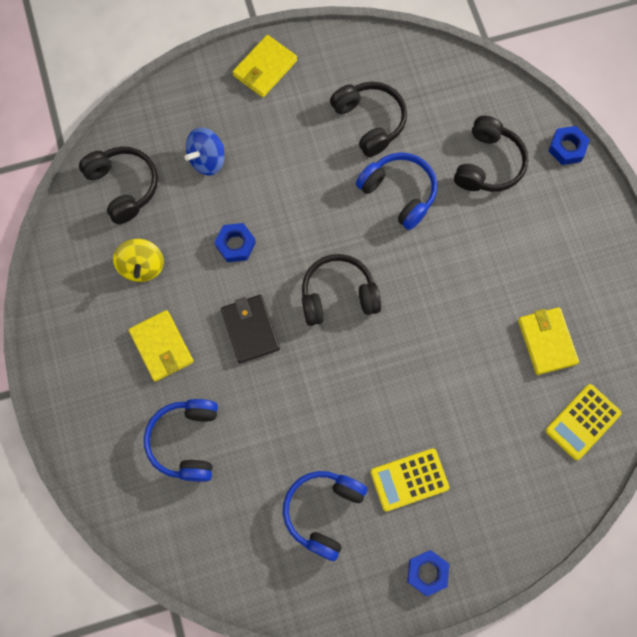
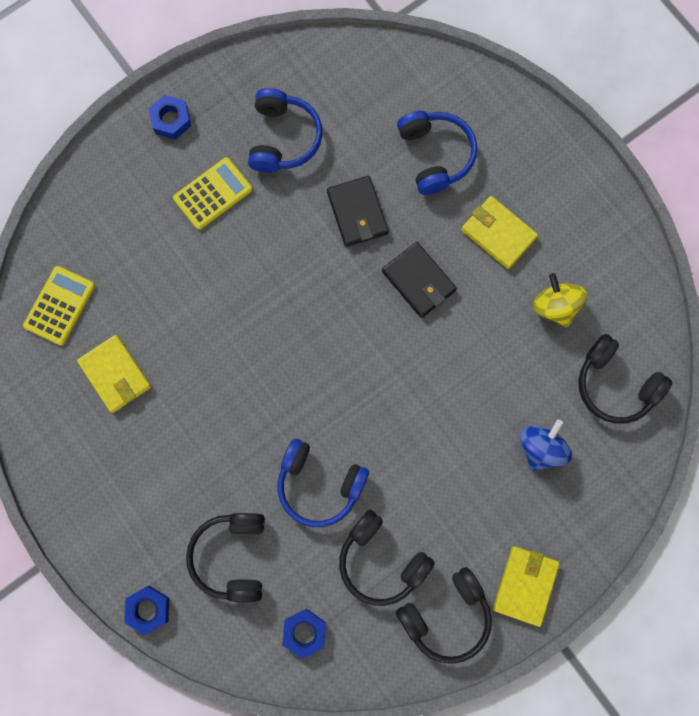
camera: 160 degrees right, 5 degrees up
(235, 244) = (470, 363): blue nut -> blue nut (304, 632)
(280, 412) = (357, 213): none -> black wallet
(338, 295) = (344, 347): black headphones -> black headphones (446, 616)

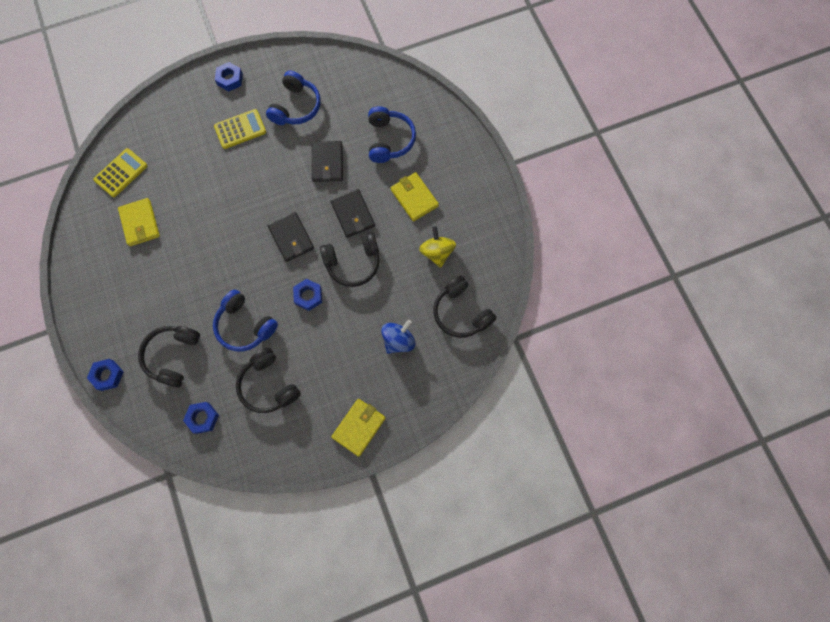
camera: 15 degrees right, 5 degrees down
(342, 339) = (291, 238): none -> black wallet
(394, 418) = (308, 296): none -> blue nut
(446, 616) = (299, 433): black headphones -> black headphones (353, 263)

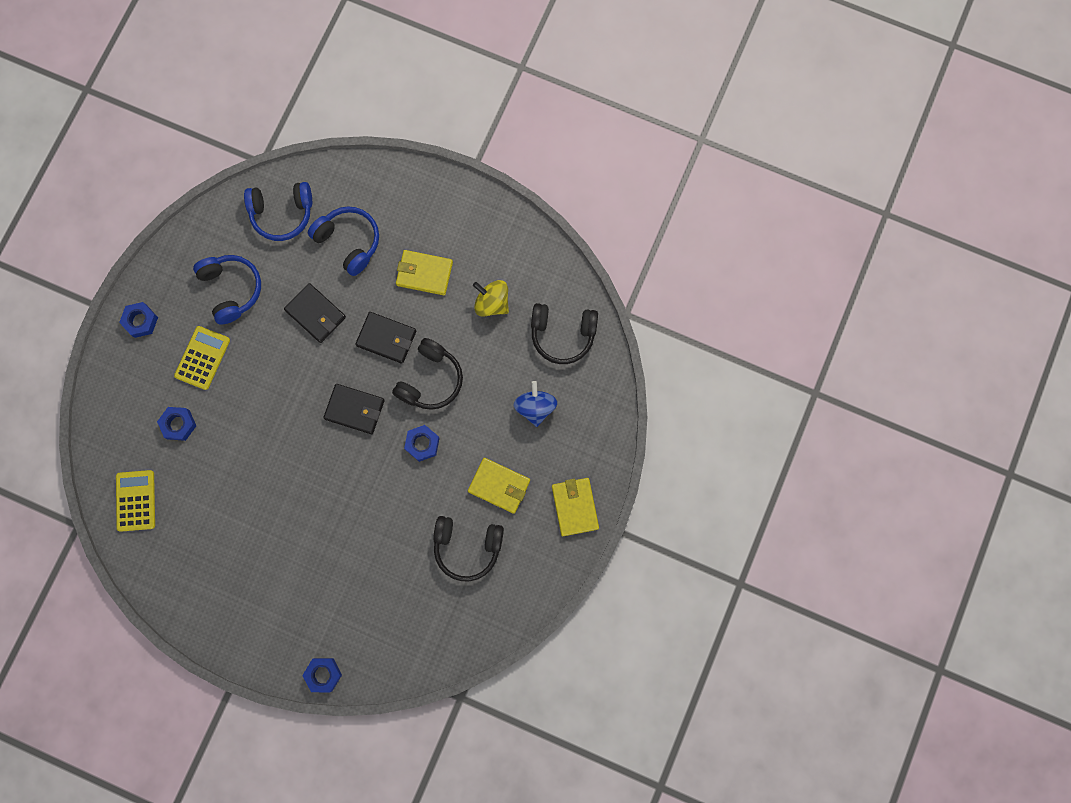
camera: 45 degrees left, 5 degrees up
(140, 223) = (205, 526): yellow wallet -> yellow wallet (499, 486)
(173, 356) = (361, 604): black headphones -> none
(202, 418) = (441, 626): blue nut -> blue nut (178, 424)
(245, 325) = (395, 520): blue headphones -> blue headphones (282, 213)

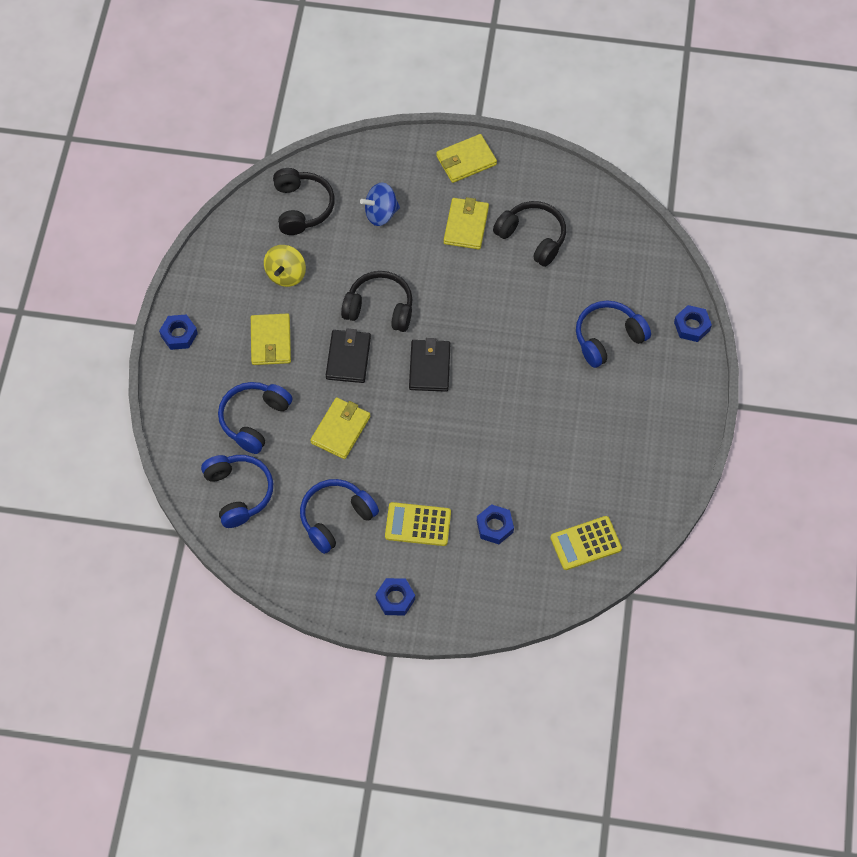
camera: 105 degrees left, 15 degrees down
(315, 314) = (340, 430): black wallet -> yellow wallet
(335, 587) = (608, 338): none -> blue headphones
(422, 444) = (446, 299): blue nut -> blue nut (179, 334)
(467, 547) = (532, 237): black headphones -> black headphones turned 45 degrees counterclockwise

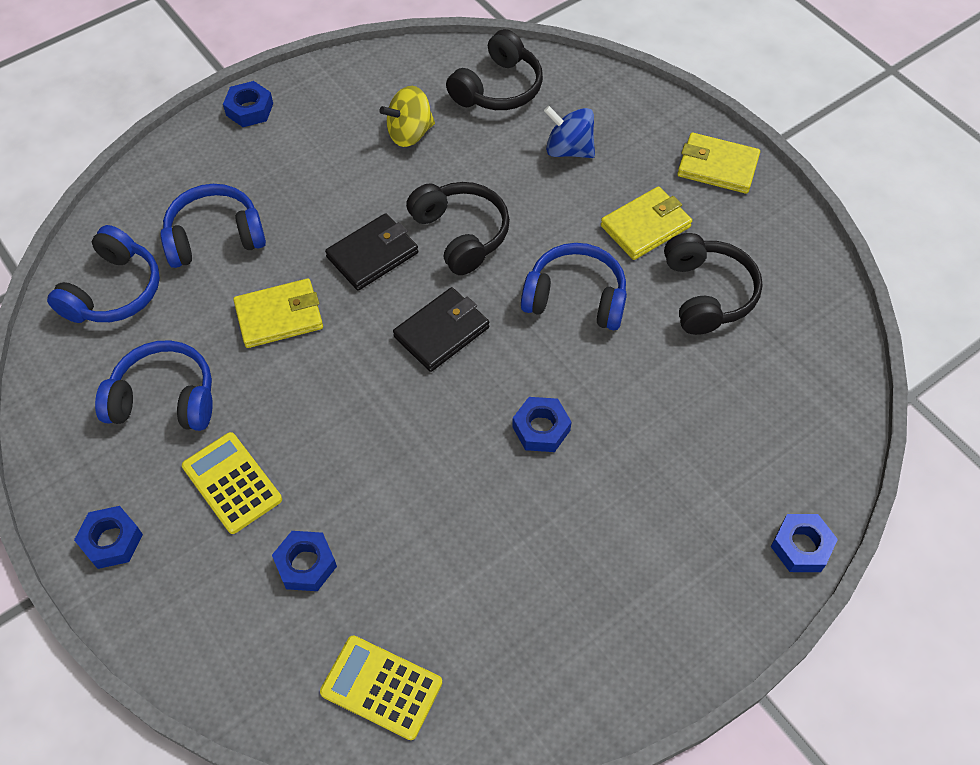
camera: 45 degrees right, 5 degrees down
(271, 341) = (321, 180): yellow wallet -> none
(528, 372) = (541, 428): none -> blue nut
(608, 338) = (678, 471): blue headphones -> blue headphones (575, 298)

